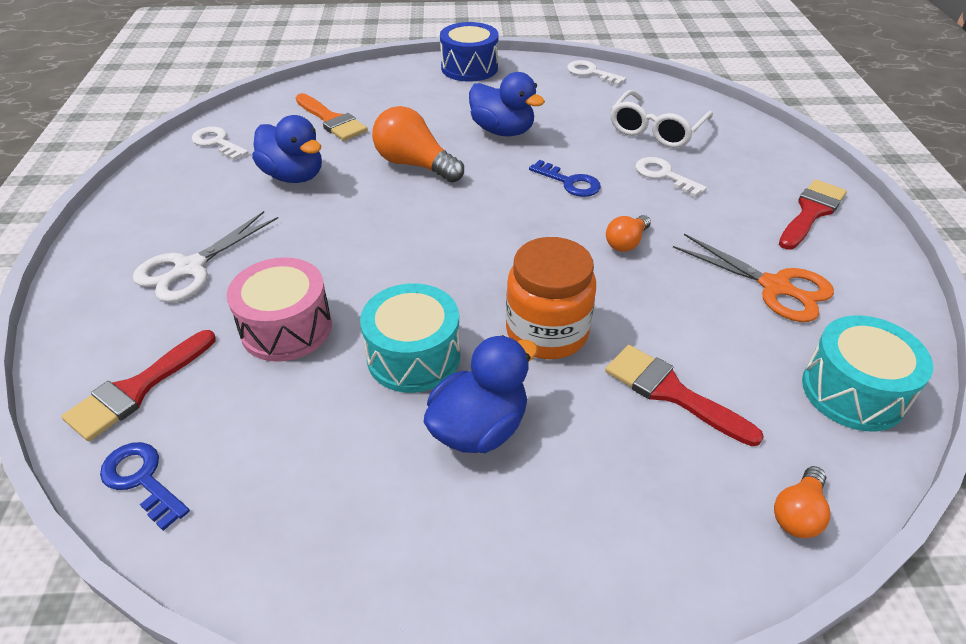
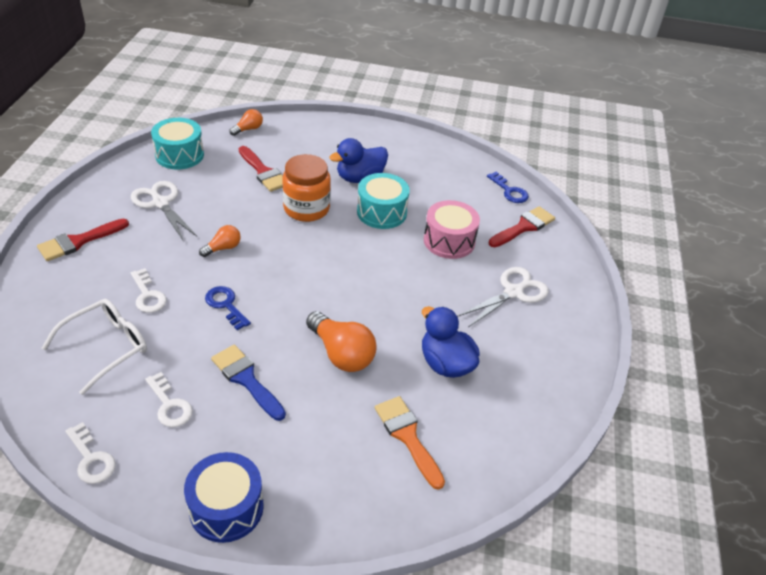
camera: 170 degrees left, 0 degrees up
(217, 143) = (519, 426): white key -> white key (169, 405)
(502, 131) = (246, 379): blue duck -> blue brush
(775, 287) = (161, 203): orange scissors -> white scissors

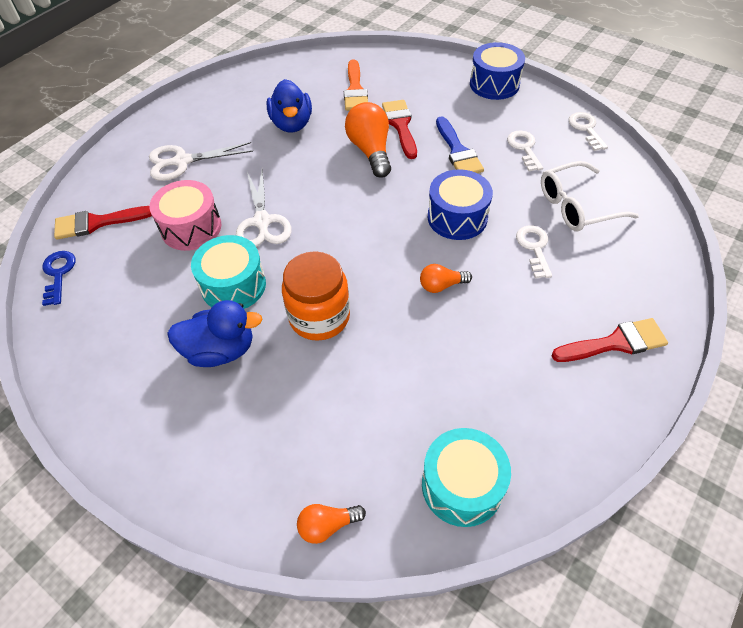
camera: 150 degrees left, 10 degrees up
(161, 203) = (505, 381): white scissors -> white scissors (262, 221)
(226, 305) = (457, 217): blue key -> blue drum
(263, 172) = (345, 403): red brush -> red brush (400, 125)

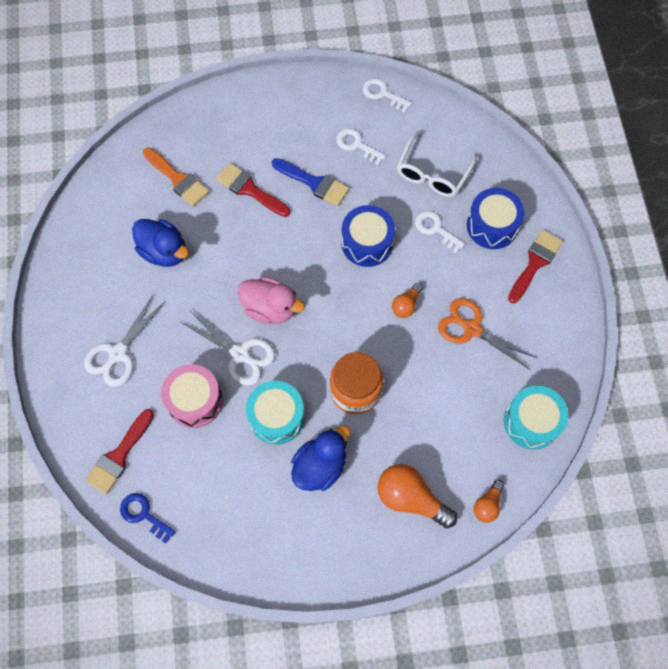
camera: 45 degrees left, 15 degrees up
(323, 208) = (270, 308): none -> pink duck
(370, 151) = (251, 231): orange light bulb -> orange light bulb (411, 498)
(486, 350) = (472, 329): none -> orange scissors
(494, 84) = (280, 94): blue drum -> blue drum (492, 226)

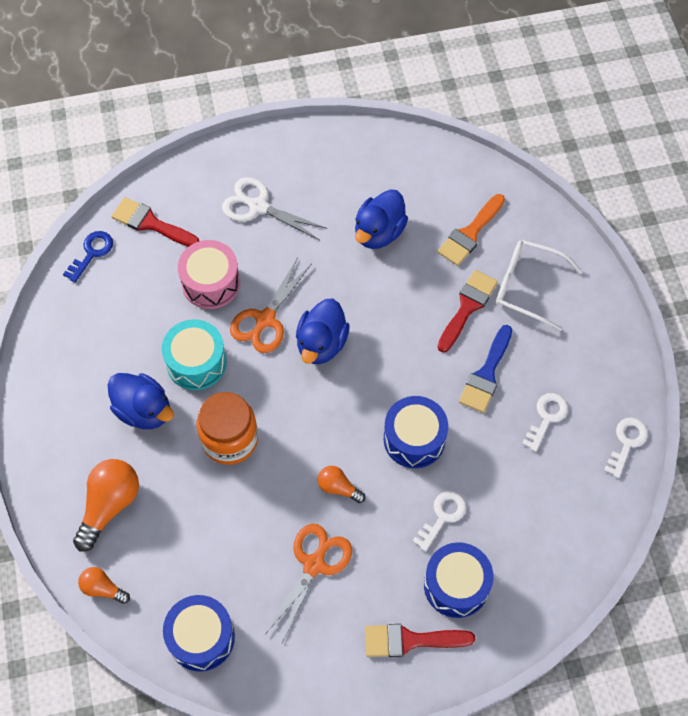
camera: 85 degrees right, 5 degrees down
(240, 354) = (265, 319): white scissors -> orange scissors
(270, 308) = (321, 343): pink duck -> blue duck
(432, 173) = (521, 509): white glasses -> white glasses (526, 286)
(531, 422) = (201, 637): turquoise drum -> blue drum
(535, 263) = (410, 640): red brush -> red brush turned 150 degrees clockwise

